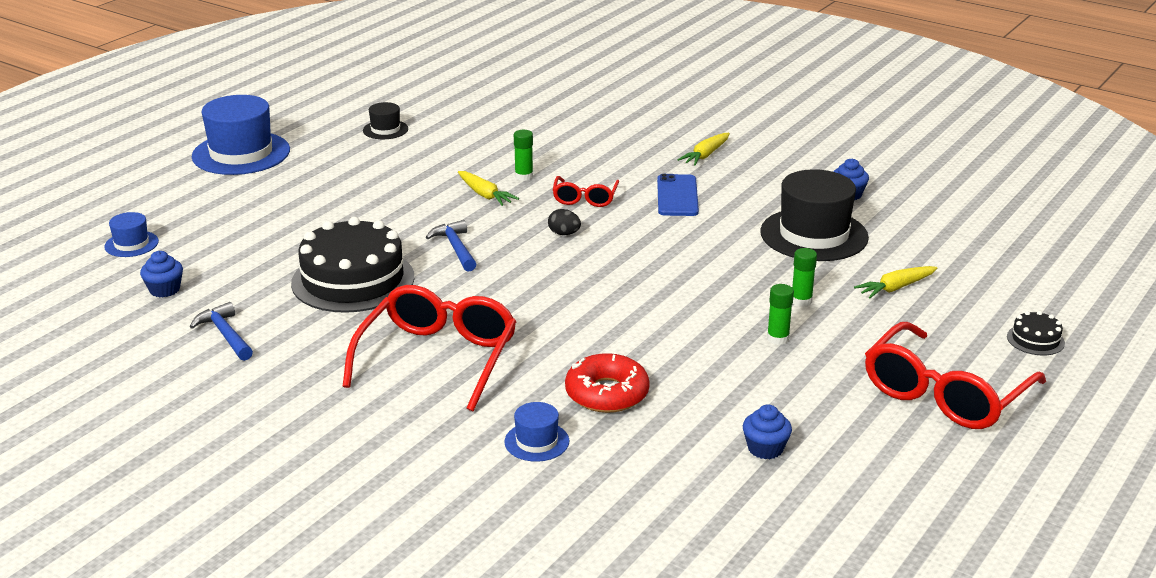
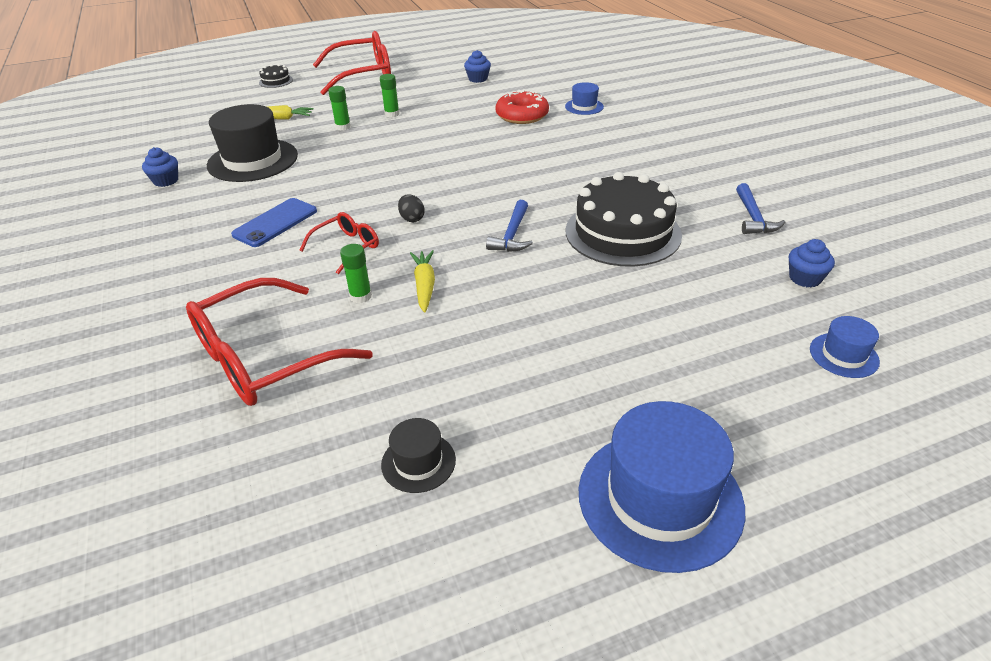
camera: 145 degrees left, 10 degrees up
(438, 358) = (602, 158): red glasses -> red glasses (264, 358)
(705, 155) = (174, 258): yellow carrot -> none

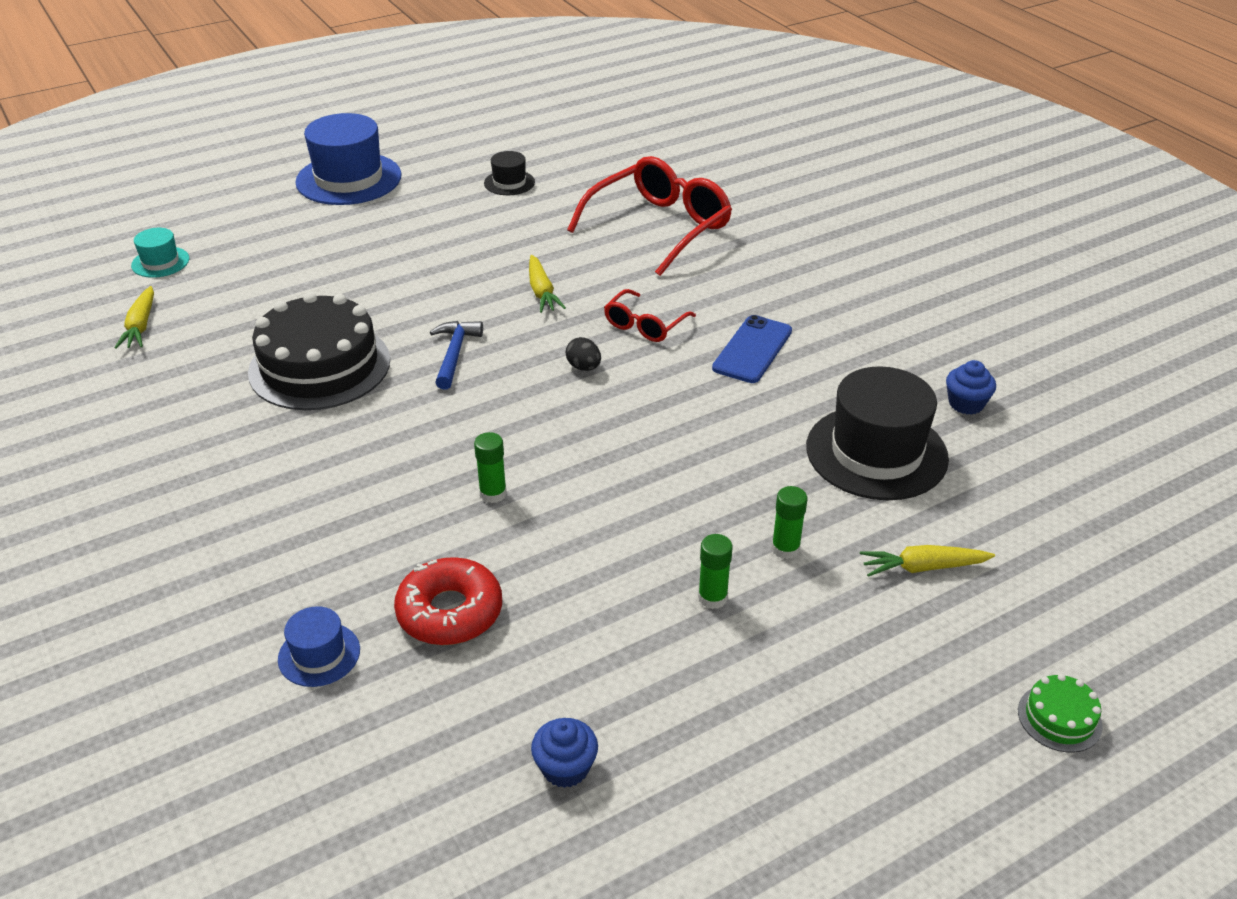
camera: 170 degrees right, 0 degrees up
(276, 81) = (1059, 718): black cake -> green cake
(360, 296) = (602, 278): green glue stick -> green glue stick (493, 494)
(363, 75) = (862, 766): red glasses -> none
(753, 217) = (144, 399): blue hammer -> none
(805, 278) = (140, 326): blue cupcake -> yellow carrot
(843, 355) = (160, 262): blue hat -> turquoise hat

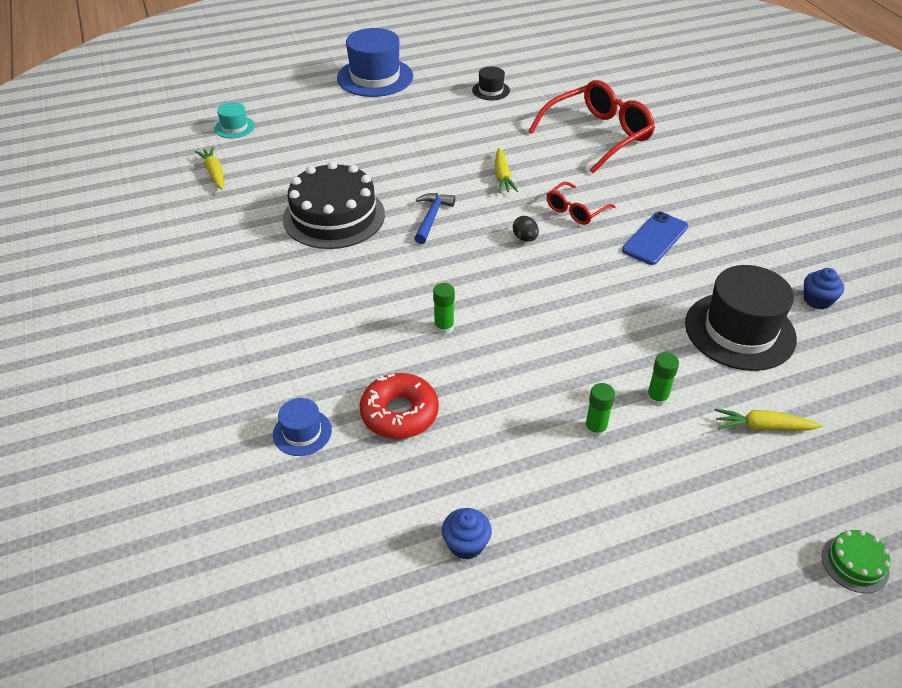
camera: 10 degrees right, 5 degrees up
(140, 326) = (214, 173): yellow carrot -> yellow carrot turned 150 degrees clockwise

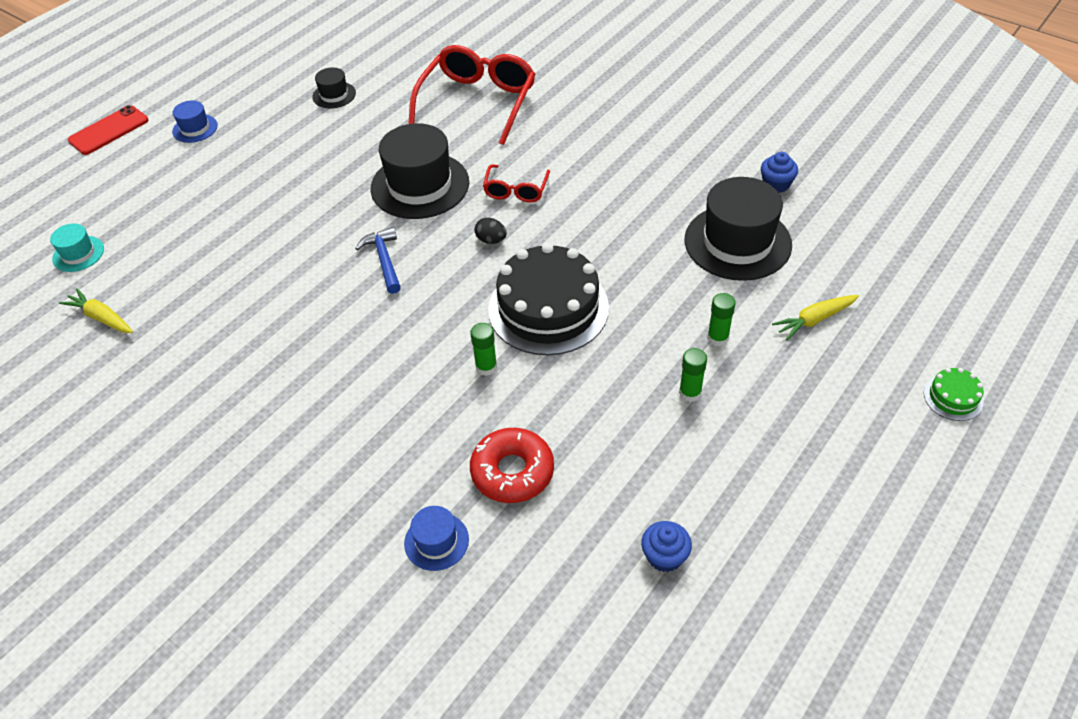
camera: 30 degrees left, 5 degrees up
(318, 58) = (109, 130): none -> red phone
(334, 216) = (281, 305): black cake -> black cake (548, 308)
(375, 77) = (195, 128): blue hat -> blue hat, size x0.48
(502, 177) = (420, 185): yellow carrot -> black hat
(655, 238) = (606, 187): blue phone -> none

